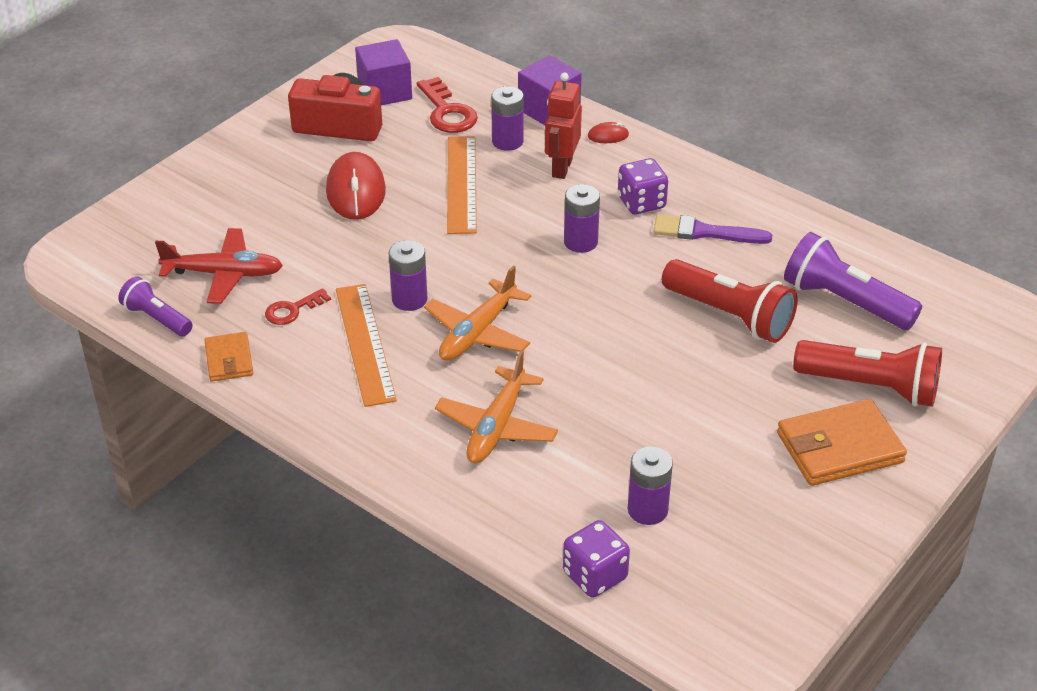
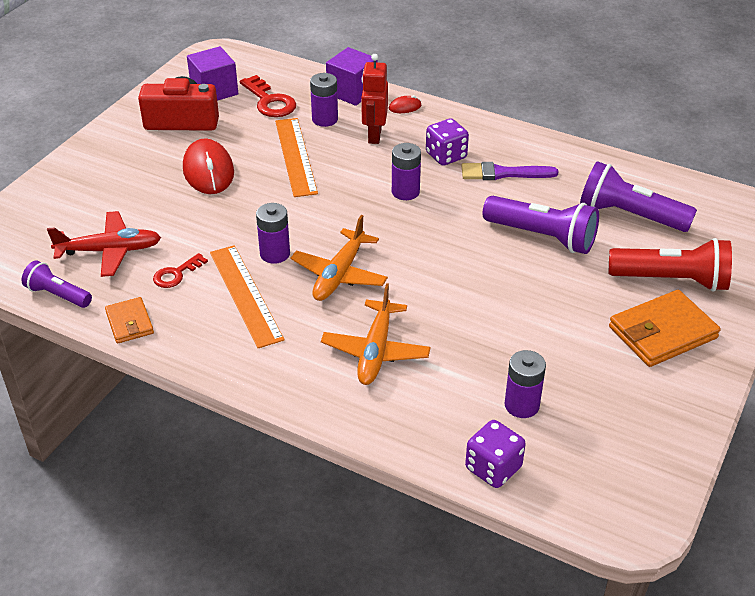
camera: 10 degrees left, 0 degrees up
(729, 316) = (542, 237): red flashlight -> purple flashlight

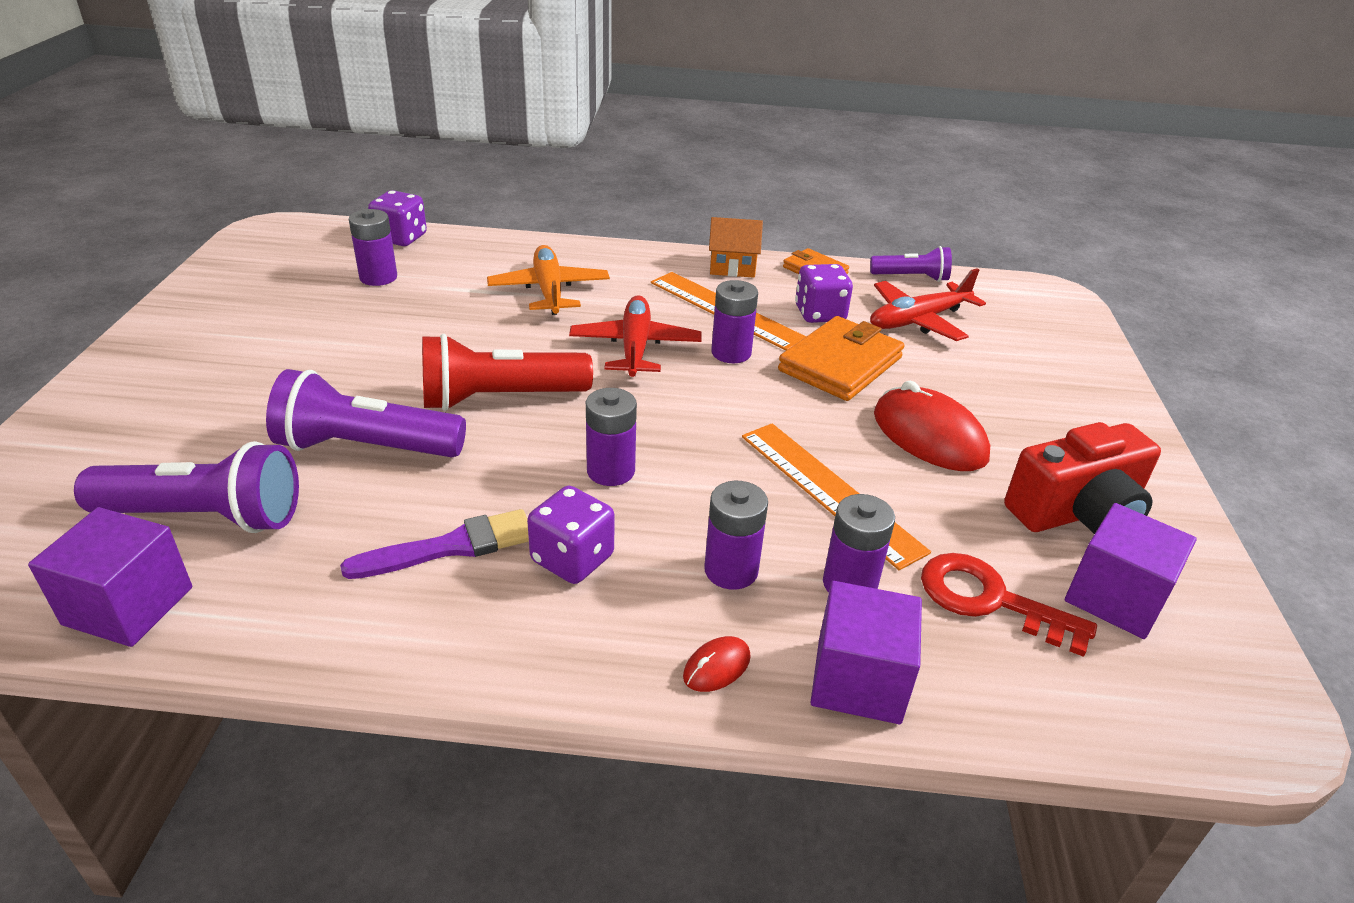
camera: 155 degrees right, 5 degrees down
(176, 274) = (820, 314): red key -> purple dice
(197, 344) = (732, 267): none -> orange house
(339, 274) = (635, 347): orange plane -> red plane
(374, 135) = (731, 570): red robot -> purple battery
(655, 181) = (128, 605): none -> purple cube
(662, 332) = (197, 362): orange wallet -> orange wallet (840, 364)
(672, 280) = (161, 426): red flashlight -> red flashlight (499, 398)

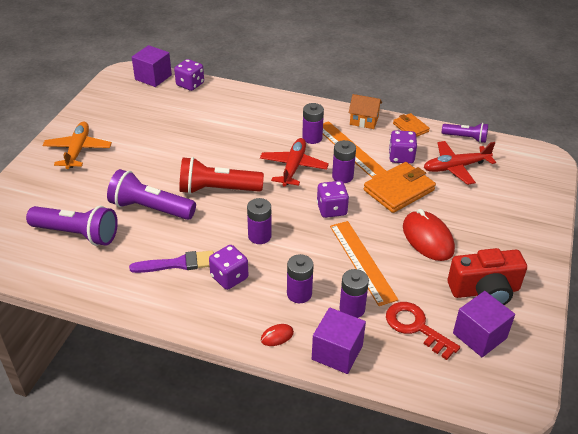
camera: 15 degrees right, 5 degrees up
(128, 605) = (43, 270): purple cube -> purple cube (153, 77)
(378, 277) = (174, 109): purple battery -> purple battery (312, 138)
(549, 290) = (259, 127): orange plane -> orange plane (78, 150)
(733, 408) = (331, 209): none -> purple dice

